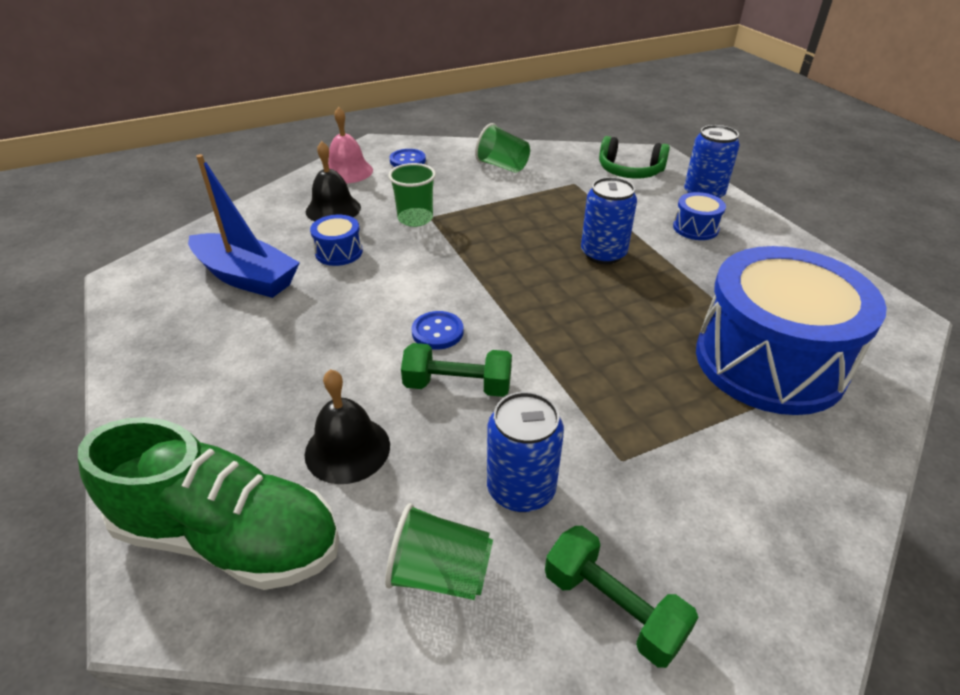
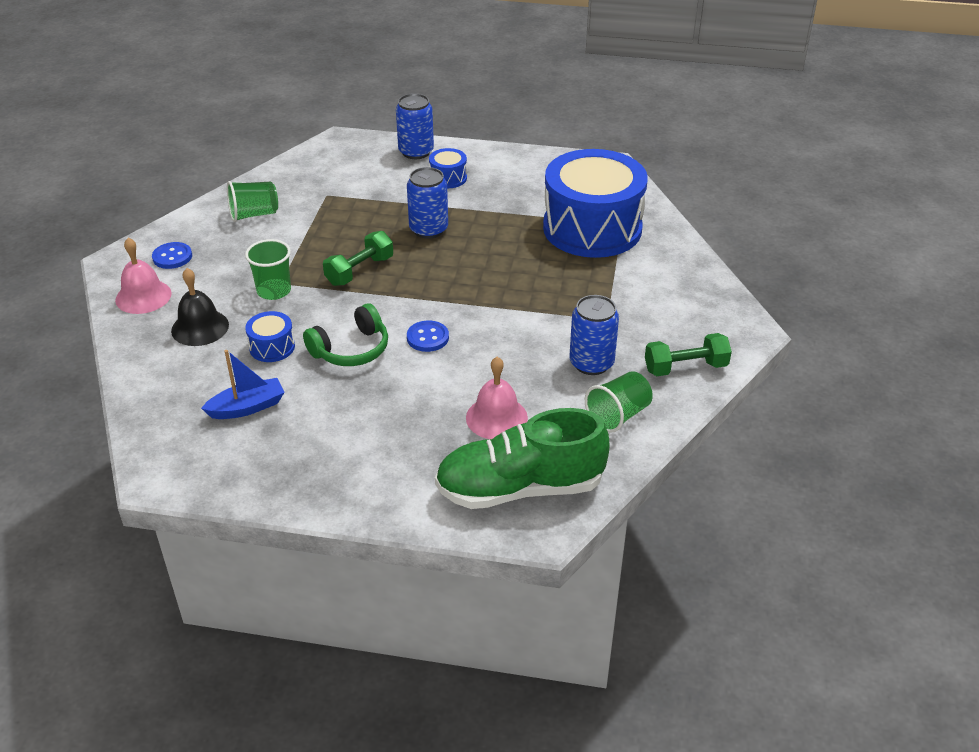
camera: 55 degrees left, 0 degrees up
(229, 537) = (520, 488): green shoe -> green shoe turned 150 degrees counterclockwise
(246, 277) = (247, 407): blue boat -> blue boat, size x0.64
(347, 449) = (496, 417): black bell -> pink bell
(457, 386) = (488, 351): green dumbbell -> green dumbbell (359, 271)
(630, 171) = (345, 163): green headphones -> green headphones (351, 349)

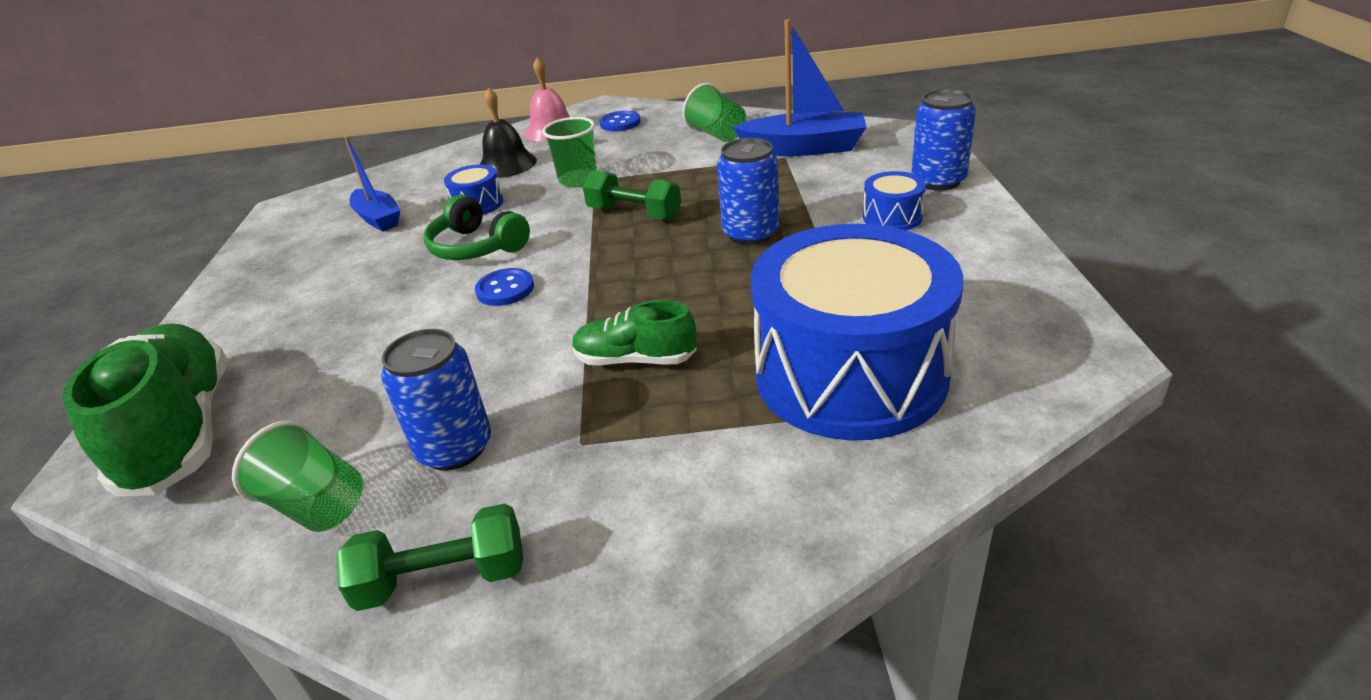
camera: 80 degrees right, 5 degrees down
(320, 184) = (804, 148): none -> blue boat
(496, 417) = (333, 380): pink bell -> none
(542, 292) = (635, 360): none -> green shoe
(685, 367) = (443, 579): green dumbbell -> green dumbbell turned 75 degrees counterclockwise

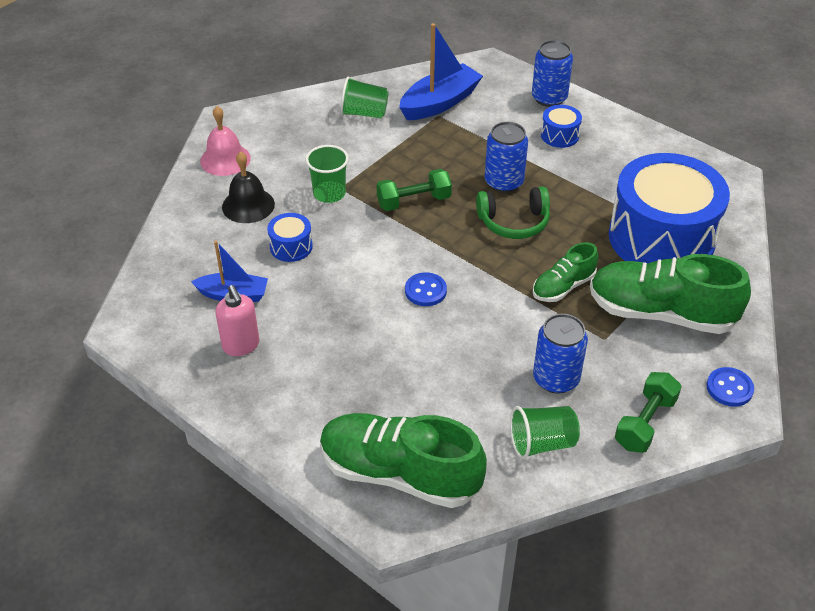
camera: 50 degrees left, 10 degrees up
(311, 255) = (241, 346): none -> pink soap dispenser
(476, 247) = (353, 275): green headphones -> green headphones (514, 222)
(620, 123) = (272, 131): blue button -> blue button (729, 388)
(698, 460) = (661, 313): none -> green shoe

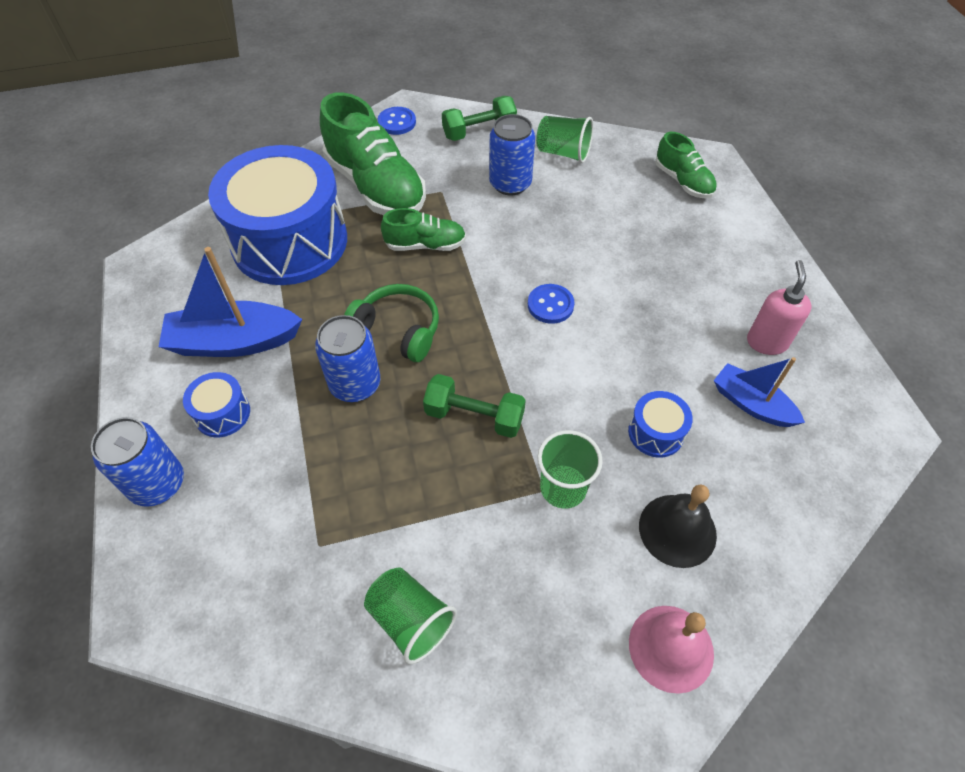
camera: 145 degrees left, 10 degrees up
(400, 474) = (683, 181): green shoe -> green shoe, size x0.54
(440, 103) = (292, 571): blue boat -> blue boat (234, 342)

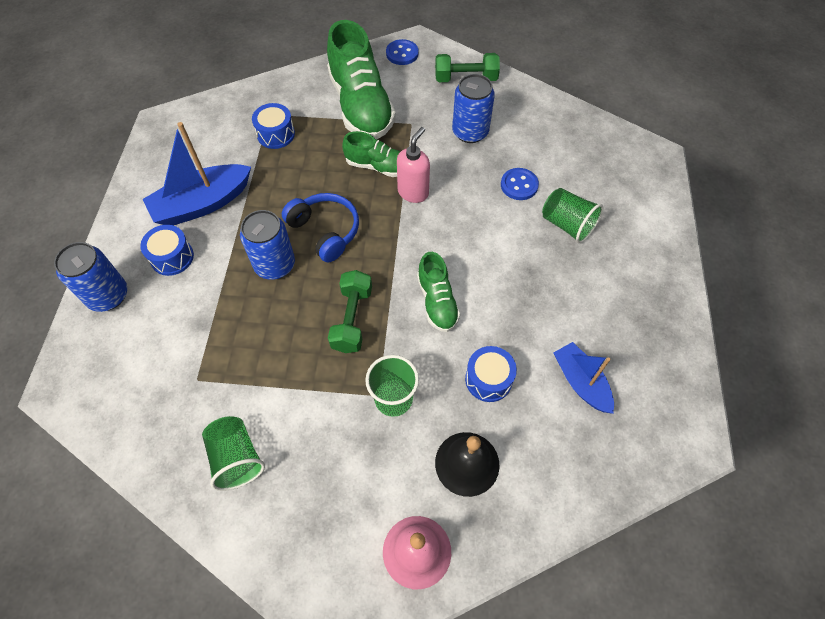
camera: 20 degrees right, 5 degrees up
(234, 342) = (202, 204): blue boat -> blue boat turned 45 degrees counterclockwise
(290, 241) = (276, 134): blue drum -> blue drum, size x0.40
(398, 330) = (325, 231): green headphones -> blue headphones
(474, 416) = (352, 319): green dumbbell -> green dumbbell turned 60 degrees clockwise
(550, 305) = (454, 246): blue button -> blue button (519, 185)
(563, 153) = (528, 116): green cup -> green cup (567, 225)
(683, 181) = (620, 170): green shoe -> green shoe (437, 301)
(766, 342) = (621, 334): pink soap dispenser -> pink soap dispenser (413, 192)

